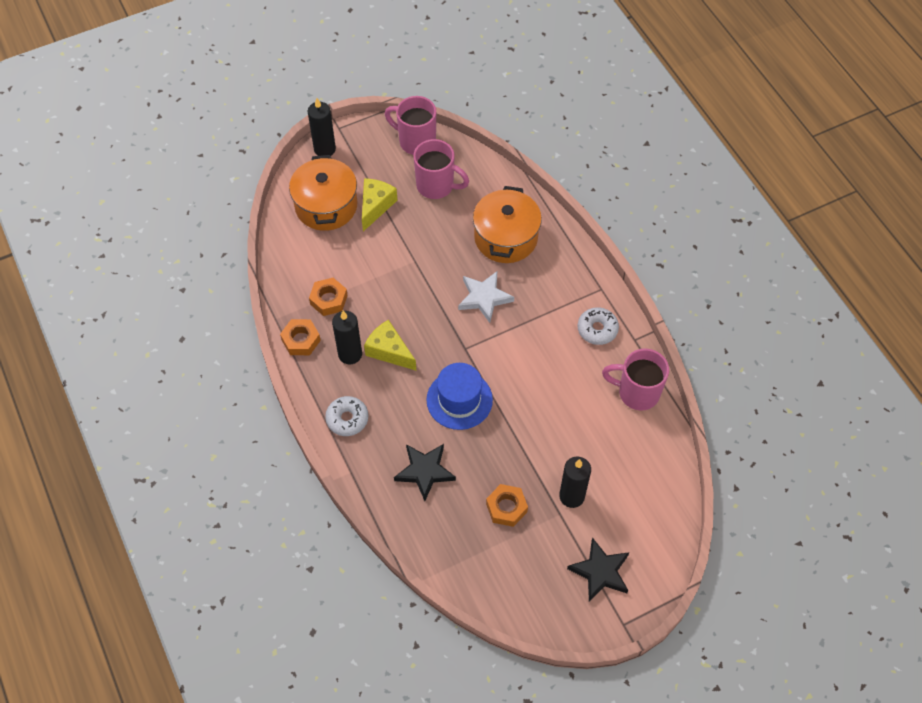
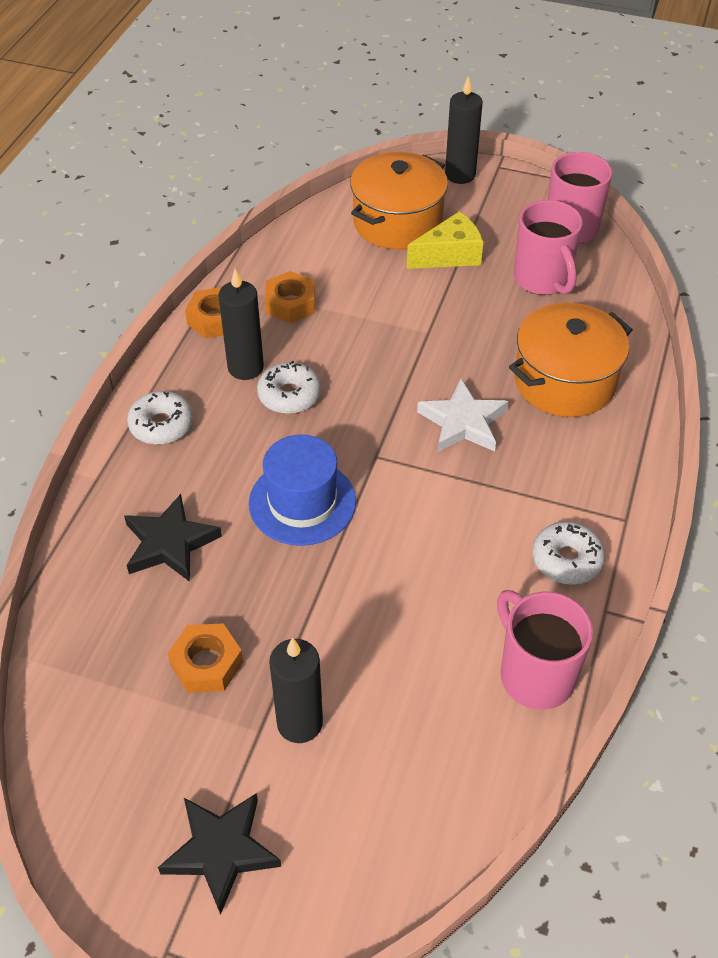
camera: 45 degrees right, 10 degrees down
(389, 351) = (289, 395): yellow cheese -> white donut

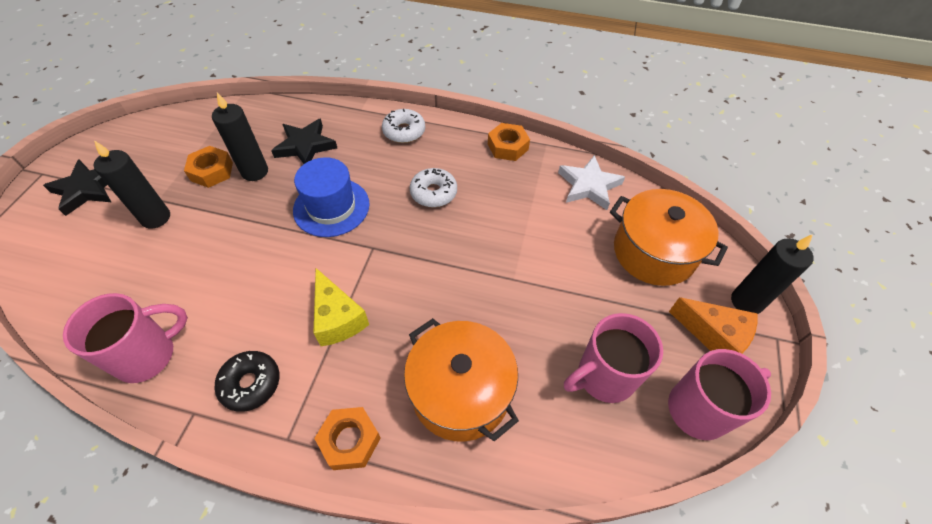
camera: 85 degrees right, 5 degrees up
(245, 367) = (460, 167): black candle -> black candle (255, 172)
(290, 304) = (532, 186): orange nut -> orange nut (350, 440)
(449, 255) = (619, 294): yellow cheese -> yellow cheese (337, 318)
(463, 422) = (407, 306): white star -> white star (589, 186)
(496, 203) = (714, 335): none -> orange cheese
(566, 560) = (251, 384): white donut -> black donut

